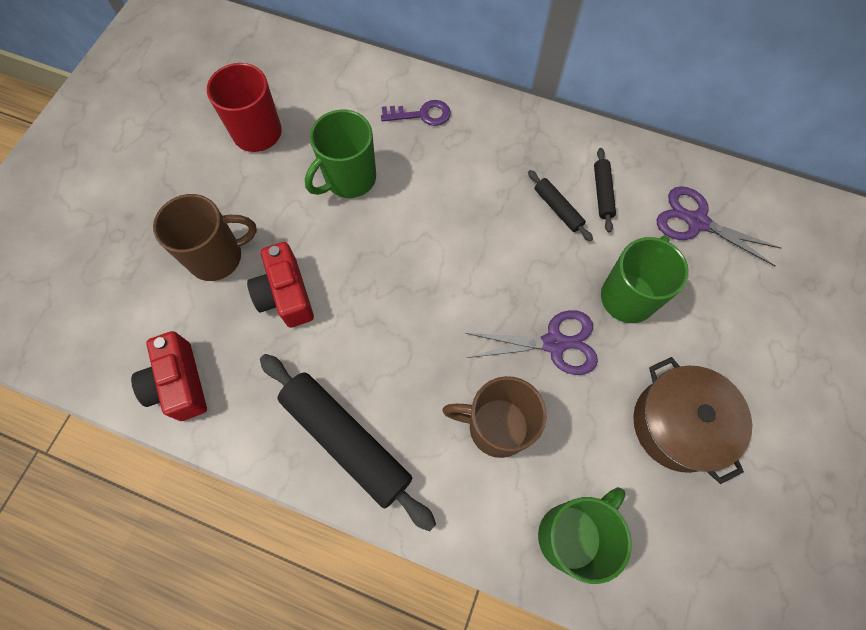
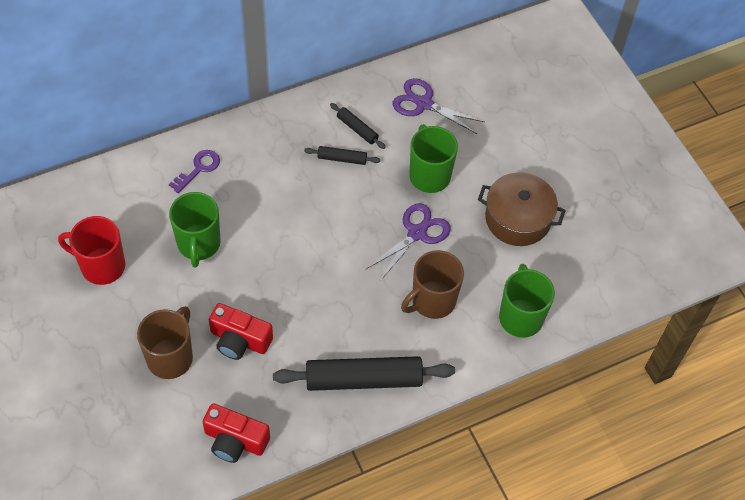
camera: 50 degrees left, 10 degrees down
(697, 222) = (424, 104): purple scissors -> purple scissors turned 45 degrees clockwise

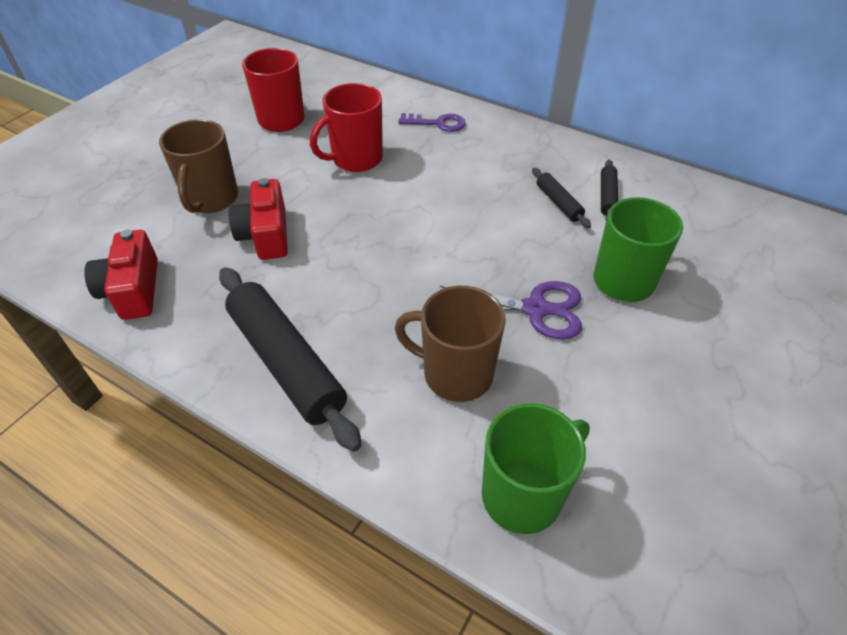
camera: 60 degrees right, 10 degrees down
(171, 357) = (211, 199): brown mug -> brown mug turned 105 degrees clockwise
(198, 244) = (356, 159): green mug -> red mug
(424, 104) = (706, 230): purple scissors -> none
(517, 219) = (671, 402): brown pot -> none

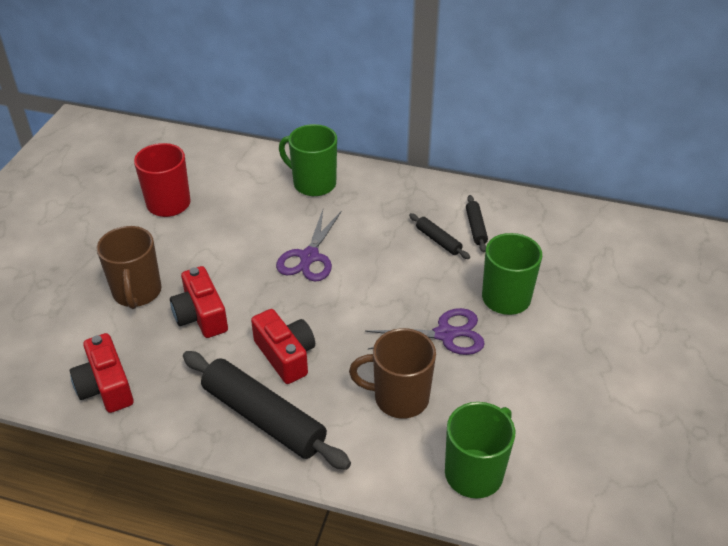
camera: 15 degrees left, 5 degrees down
(340, 296) = (286, 355): none -> red camera
(356, 159) = (252, 231): red mug -> none
(406, 195) = (309, 257): none -> purple scissors
(438, 123) = (313, 183): purple key -> green mug

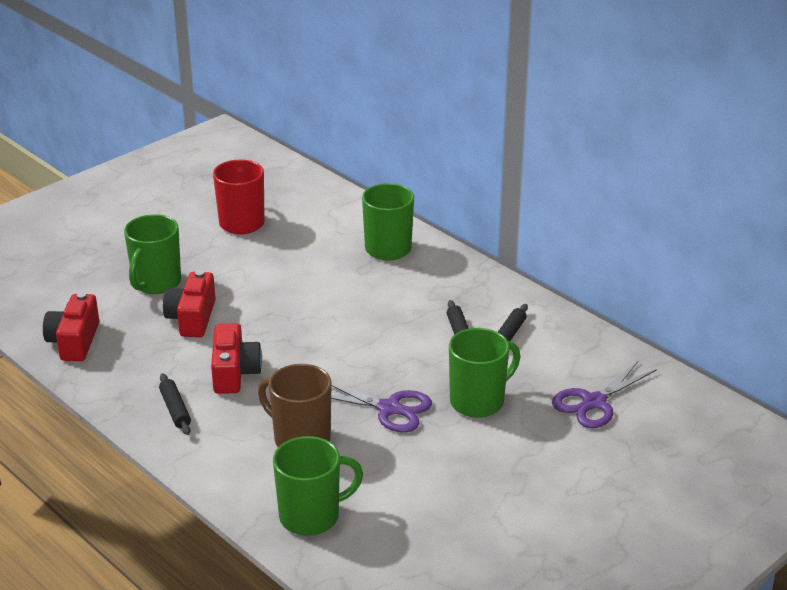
camera: 30 degrees right, 10 degrees down
(137, 292) = (156, 283): brown mug -> green mug
(263, 418) = (175, 409): black rolling pin -> black rolling pin, size x0.47
(309, 257) = (326, 306): purple scissors -> purple scissors (594, 402)

